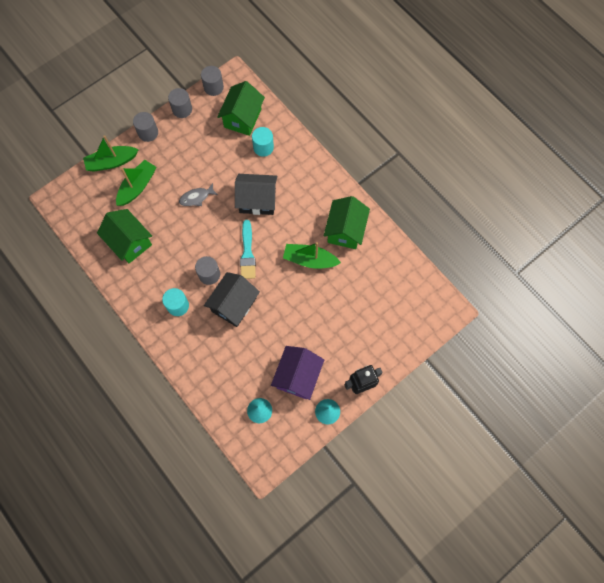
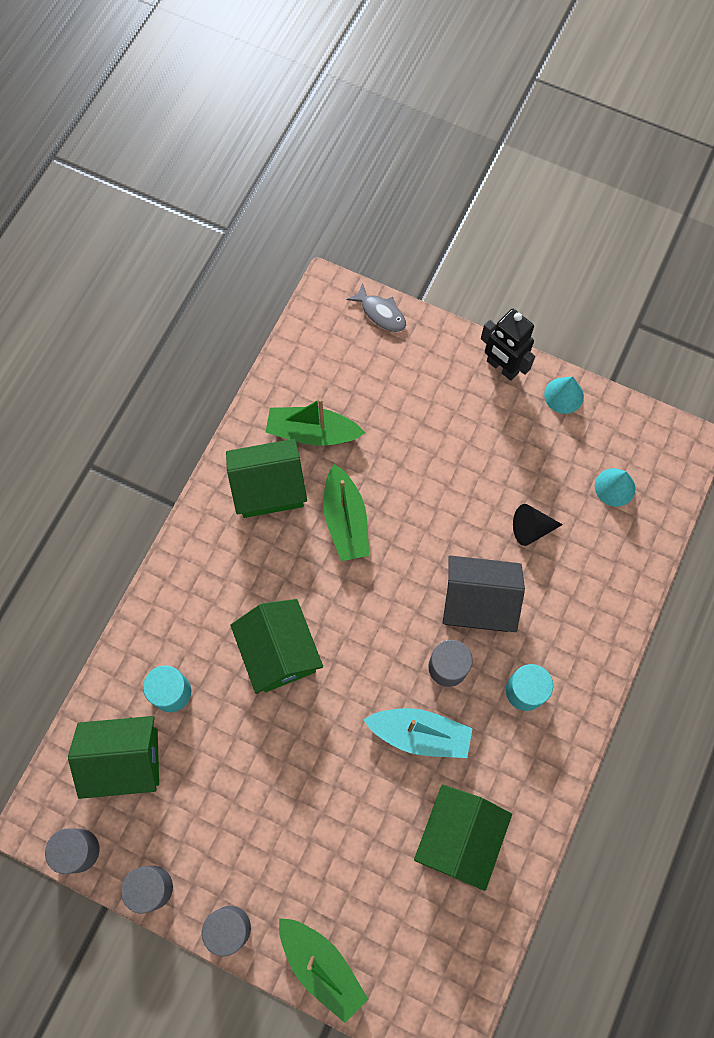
camera: 115 degrees left, 0 degrees up
(137, 187) = (348, 884): green boat -> green boat (312, 432)
(184, 246) = (420, 734): none -> turquoise boat
(196, 197) = (321, 762): grey fish -> grey fish (381, 313)
(247, 253) = (381, 623): turquoise brush -> none
(257, 200) = (279, 652): black house -> green house
(258, 352) = (531, 528): none -> black cone
(297, 376) = (537, 457): purple house -> none

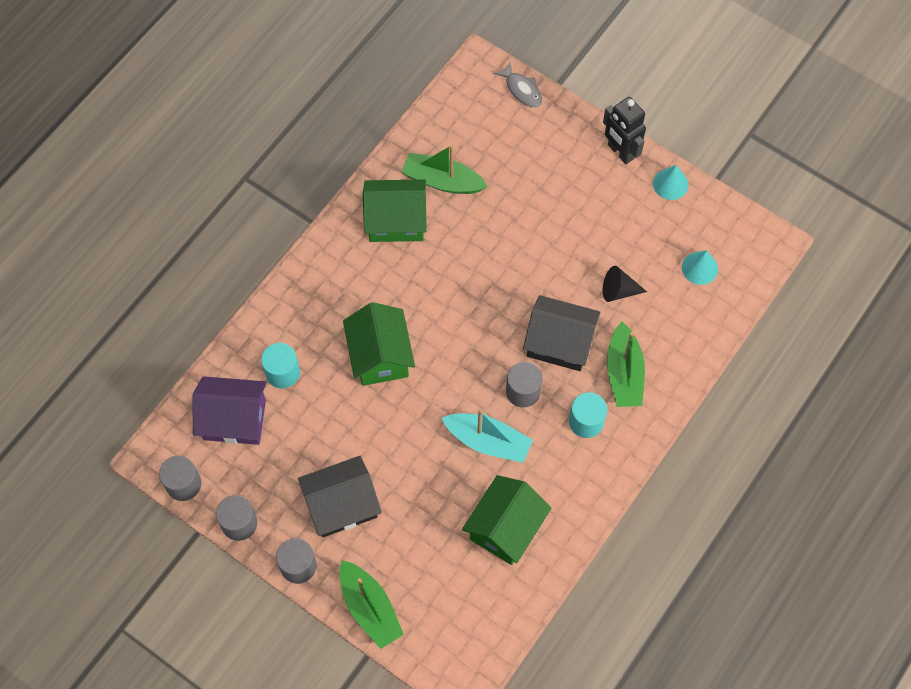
camera: 10 degrees right, 5 degrees down
(125, 759) = (234, 419): green house -> purple house
(267, 843) = (342, 505): none -> black house
(345, 520) = (457, 258): green boat -> green boat (624, 373)

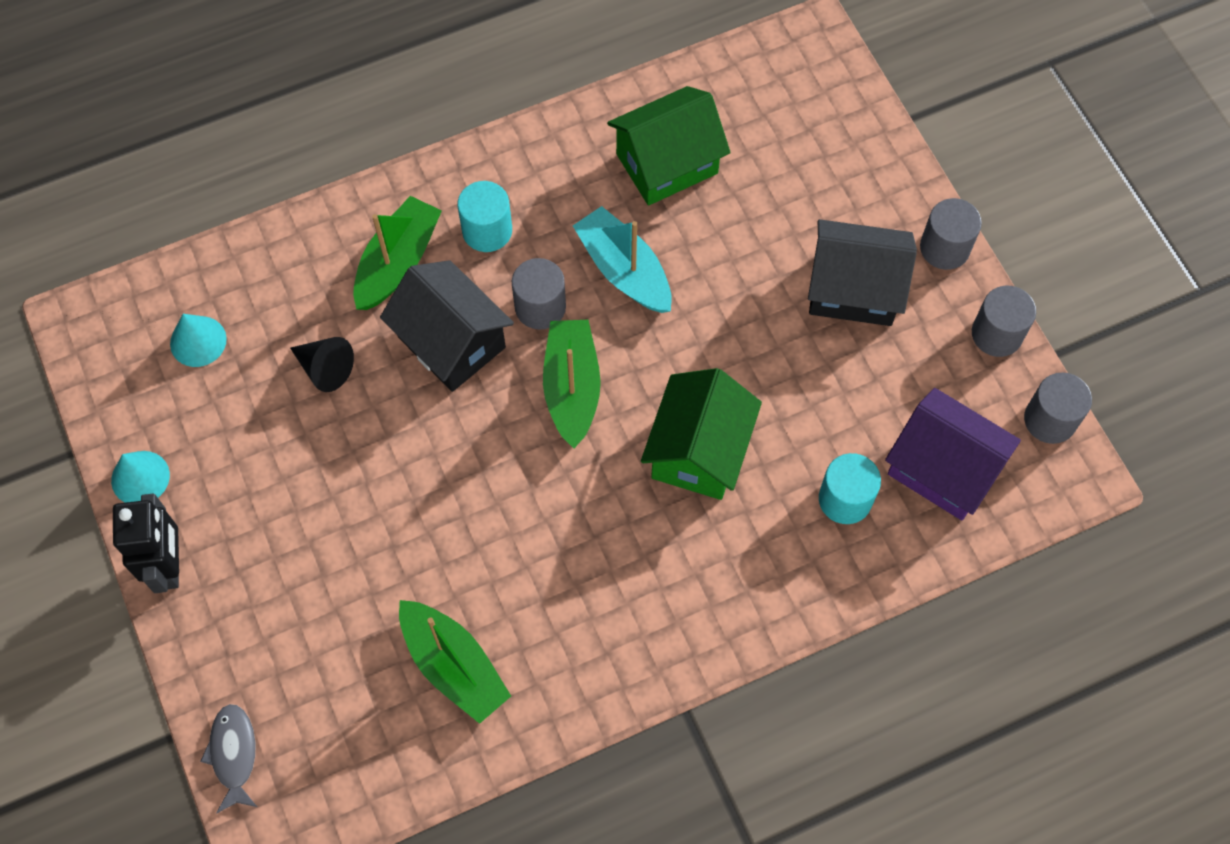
camera: 150 degrees left, 0 degrees up
(369, 608) = (881, 160): green boat -> green boat (572, 388)
(396, 221) = (560, 638): green house -> none

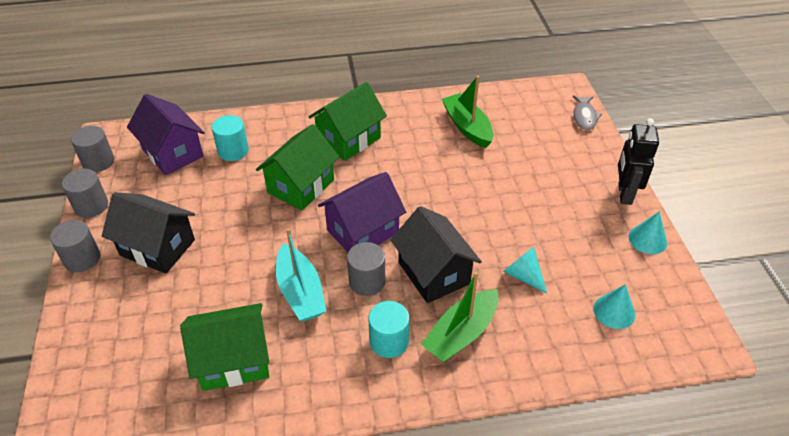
camera: 165 degrees left, 20 degrees down
(325, 368) = (523, 275): black cone -> turquoise cone
(572, 388) = (363, 231): green boat -> purple house
(659, 577) = (349, 139): none -> green house

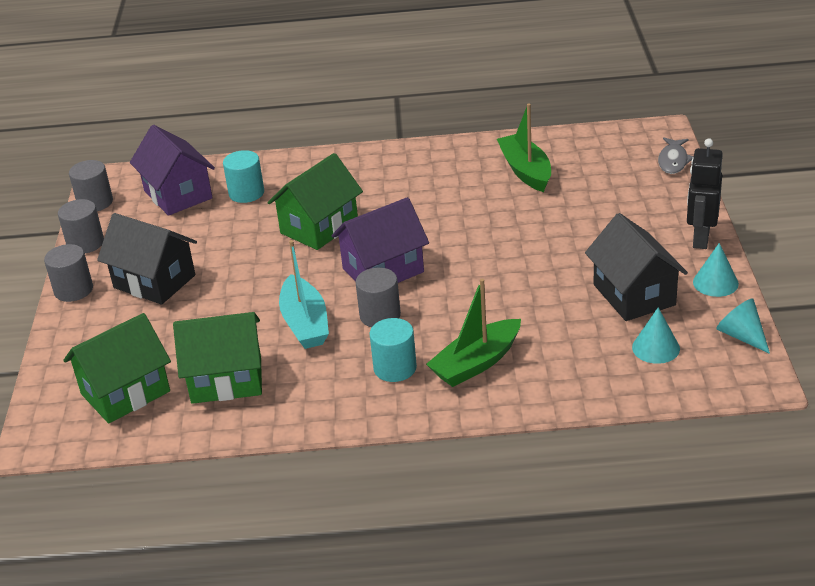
camera: 10 degrees right, 10 degrees down
(349, 139) = (381, 182): green house -> green house (125, 392)
(433, 273) = (456, 309): black house -> black house (634, 295)
(523, 275) = (558, 313): turquoise cone -> turquoise cone (742, 336)

